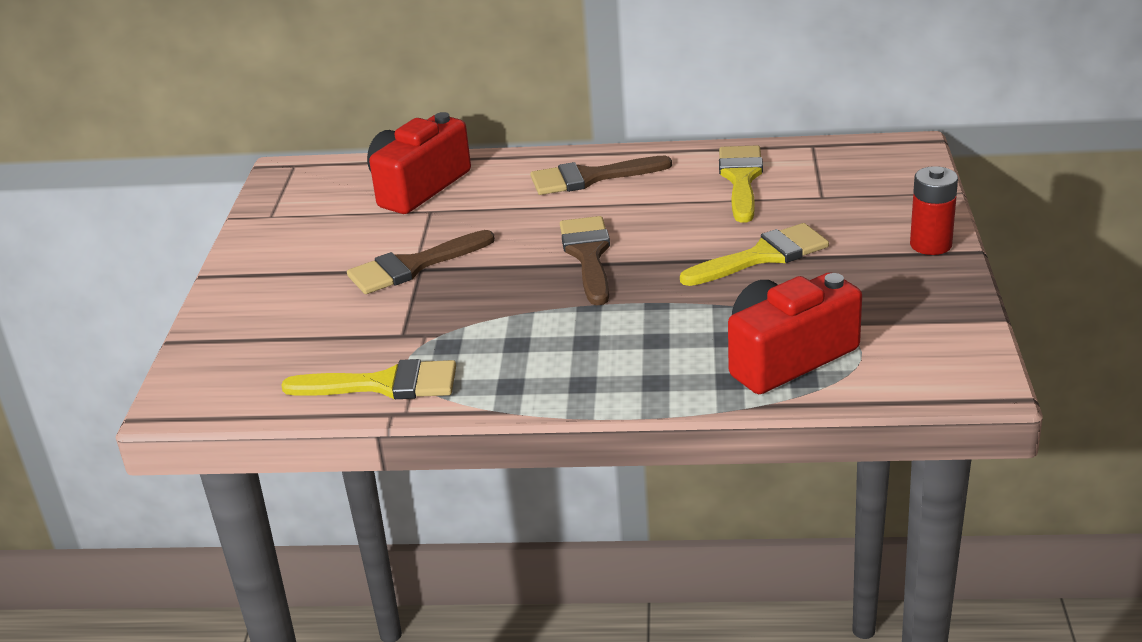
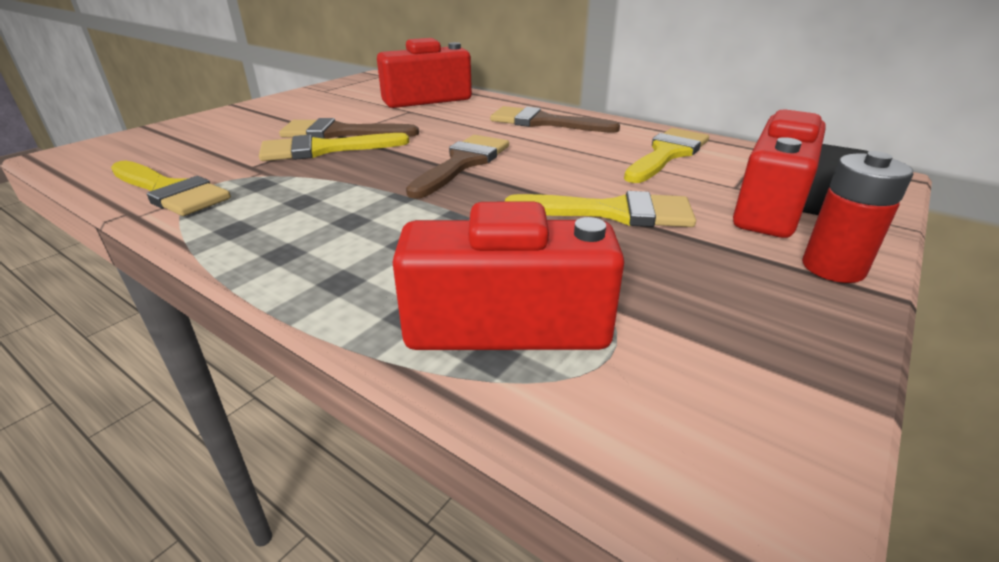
camera: 30 degrees right, 0 degrees up
(436, 290) = (324, 149): none -> yellow brush
(870, 207) = (782, 210): none -> red camera

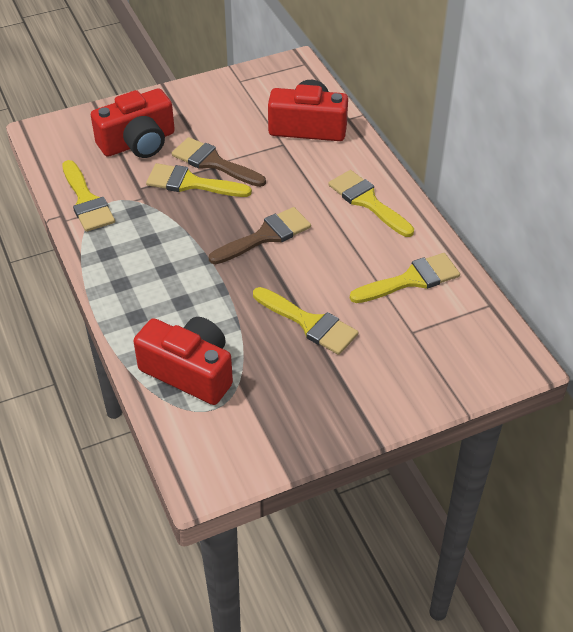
camera: 30 degrees right, 15 degrees up
(544, 122) = (367, 202): brown brush -> yellow brush
(782, 210) = (411, 364): red camera -> red camera (138, 142)
(833, 268) = (374, 413): red battery -> none

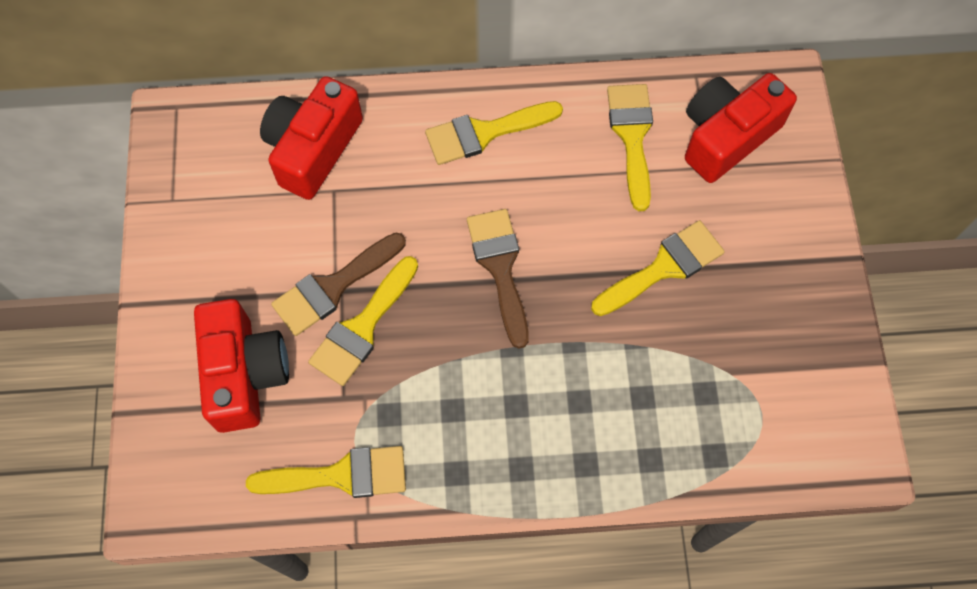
camera: 70 degrees left, 20 degrees up
(189, 371) = (698, 424): red camera -> red camera (726, 136)

